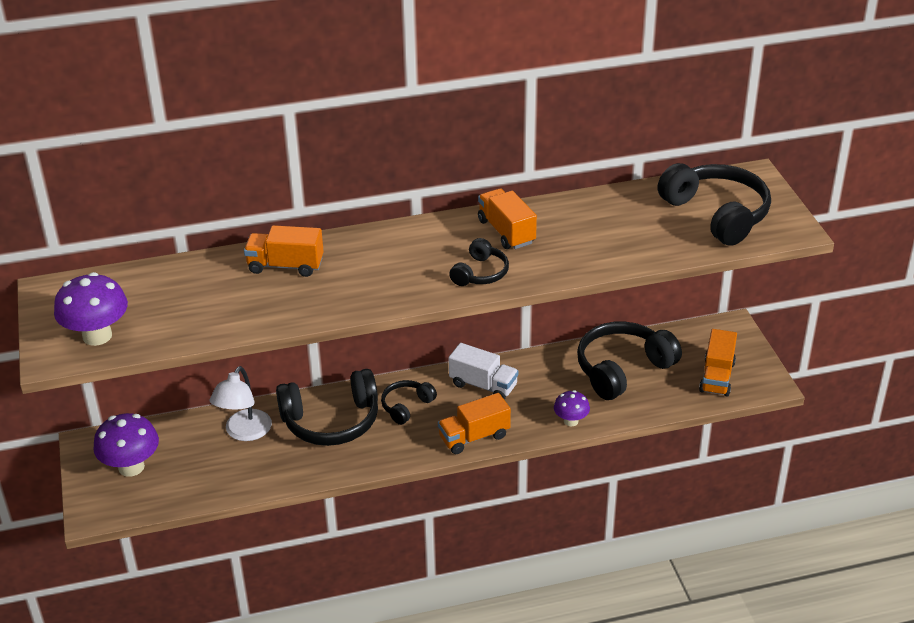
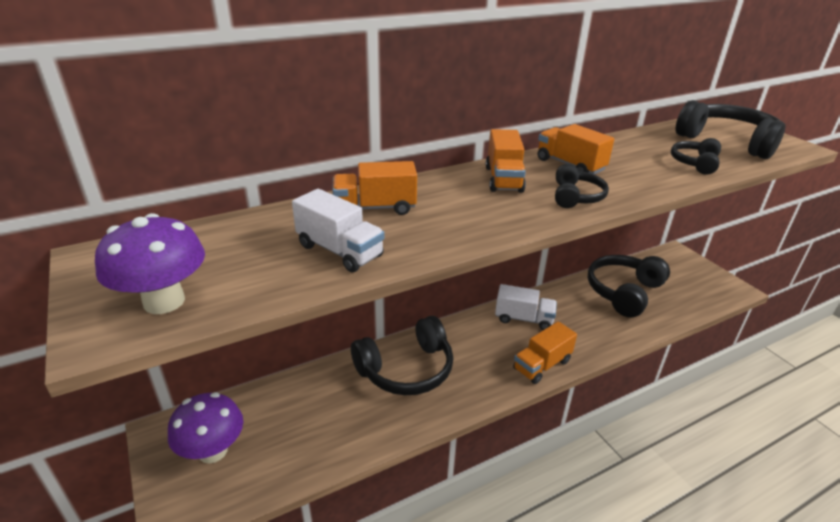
camera: 15 degrees left, 5 degrees down
(238, 307) = (339, 251): none -> white truck
(244, 432) = (326, 393): white lamp -> none
(406, 406) = (468, 346): black headphones -> black headphones (695, 163)
(571, 421) = (613, 339): purple mushroom -> none
(717, 377) = (696, 289): orange truck -> orange truck (503, 179)

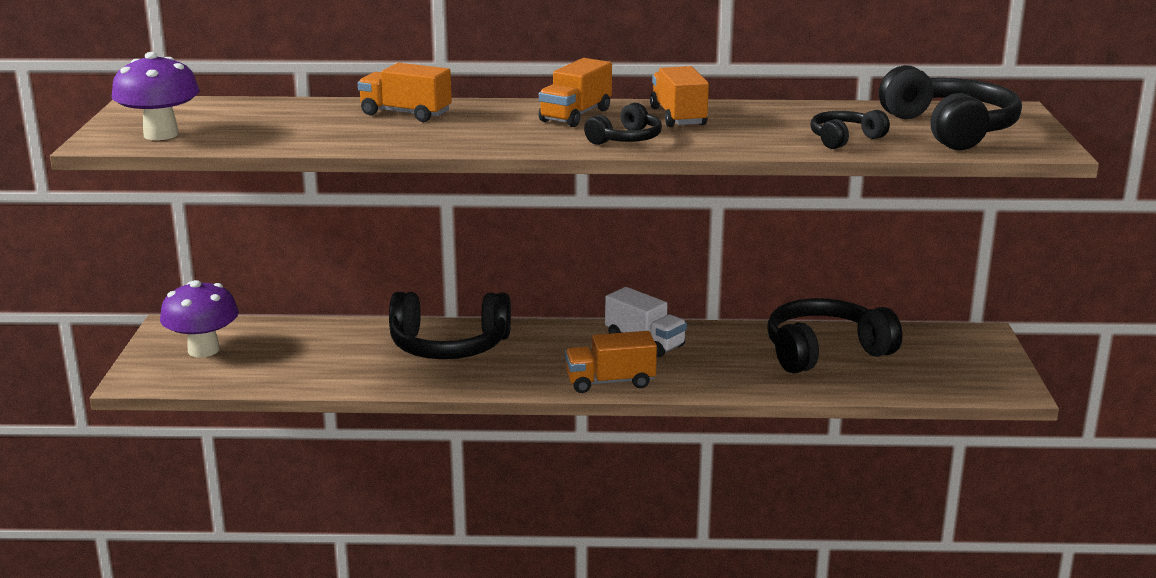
camera: 30 degrees right, 10 degrees down
(339, 251) = (328, 133): white truck -> none

